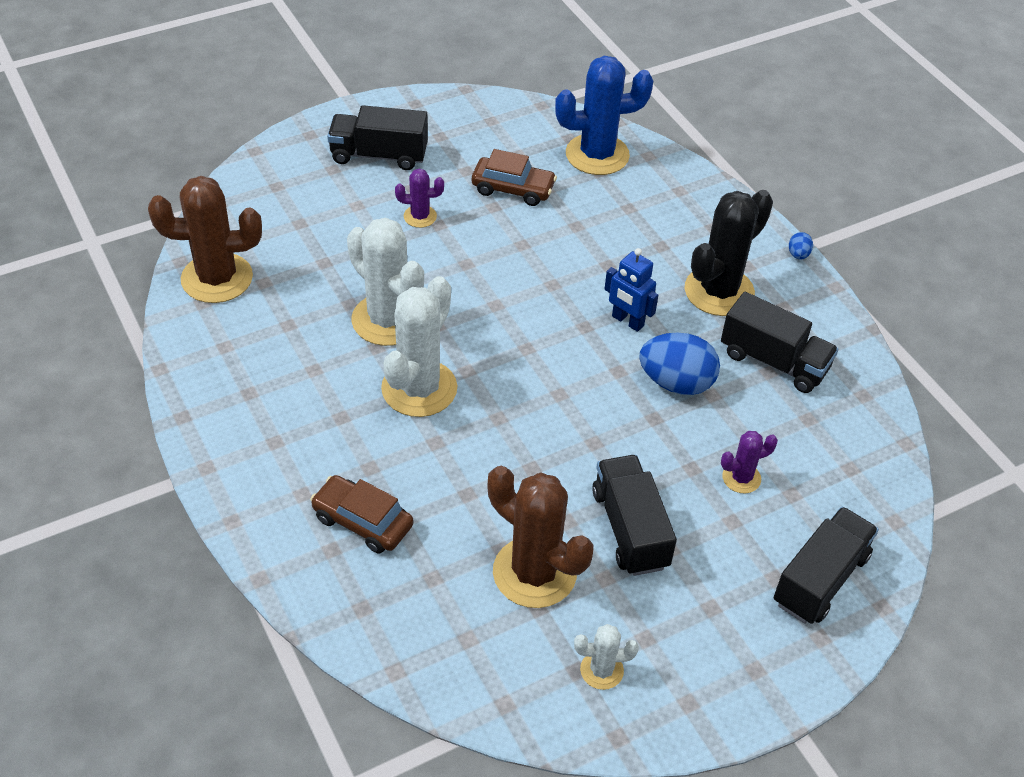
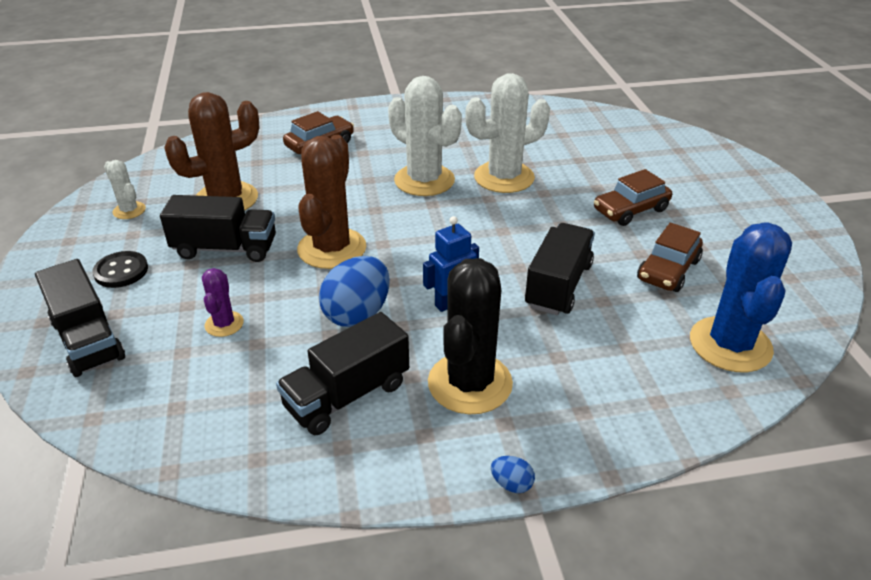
camera: 110 degrees right, 10 degrees down
(217, 278) = (572, 118): brown cactus -> brown cactus (332, 248)
(379, 155) = (723, 201): black truck -> black truck (558, 285)
(420, 216) = (630, 210): purple cactus -> brown car
(601, 670) = (129, 210): white cactus -> white cactus turned 60 degrees counterclockwise
(713, 610) = (121, 271): none -> black button
(719, 291) = (470, 383): black cactus -> black cactus turned 45 degrees clockwise

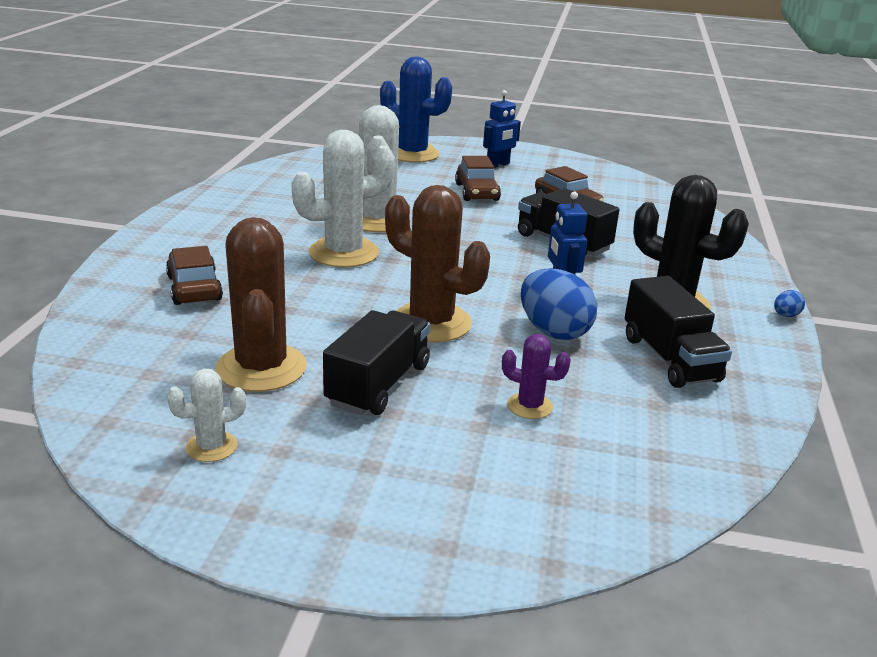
camera: 70 degrees left, 10 degrees down
(88, 340) = (510, 507): black truck -> none
(121, 271) = (369, 468): black button -> none
(725, 206) = (498, 165): none -> blue robot
(730, 345) = (662, 212): blue cactus -> blue cactus (412, 154)

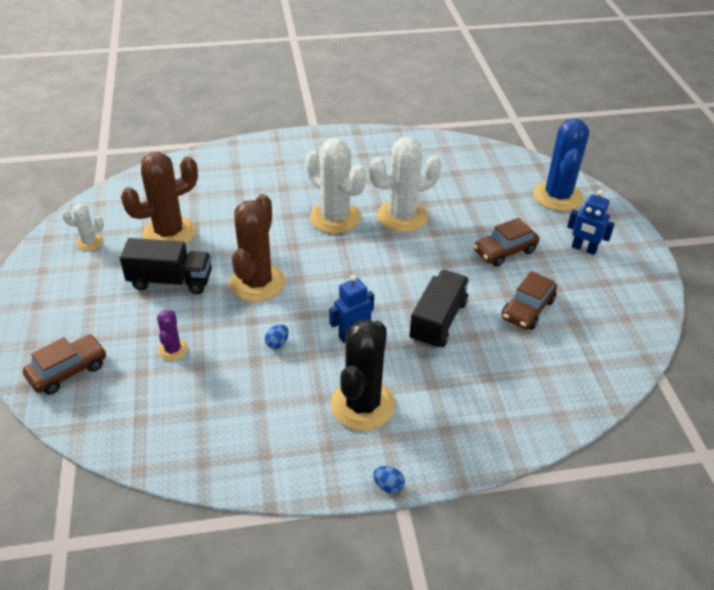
camera: 70 degrees right, 15 degrees up
(194, 288) = (247, 179): brown car -> brown car (68, 371)
(211, 447) = (89, 242): white cactus -> white cactus turned 45 degrees counterclockwise
(553, 331) = (277, 343): blue egg -> blue egg, size x0.44
(669, 359) = (268, 413): black truck -> none

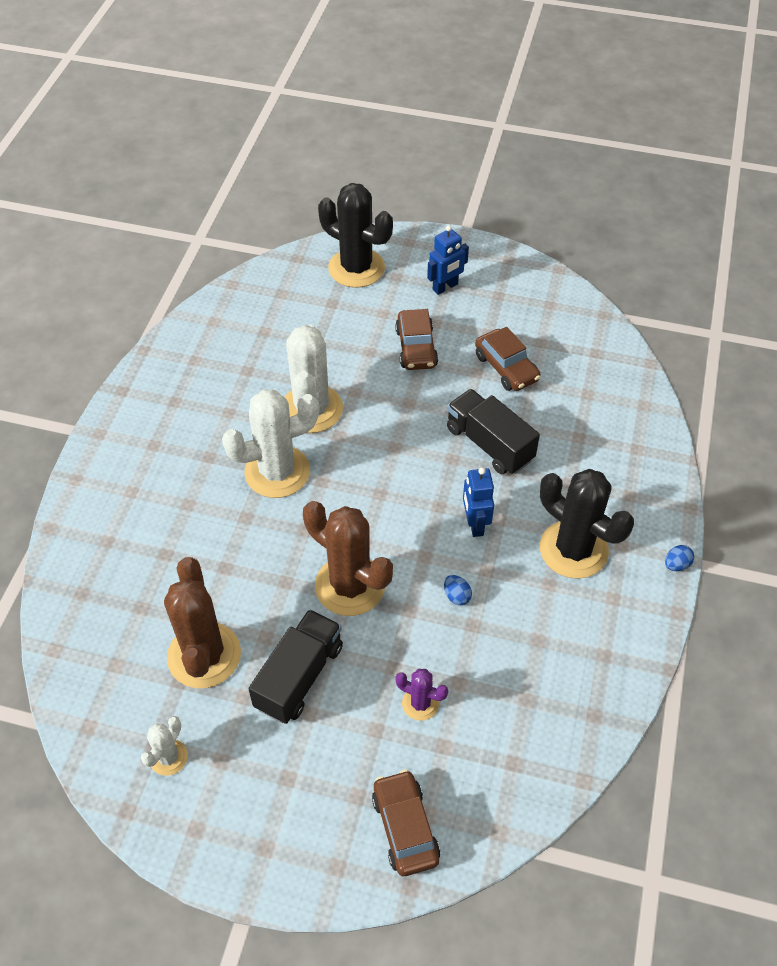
camera: 65 degrees left, 10 degrees up
(557, 196) = (356, 268): blue cactus -> black cactus

